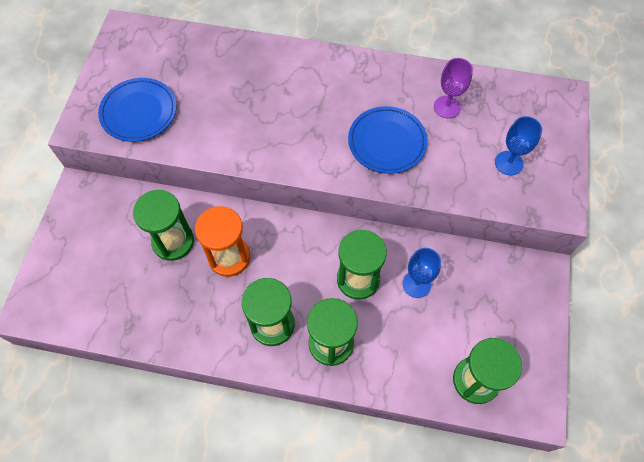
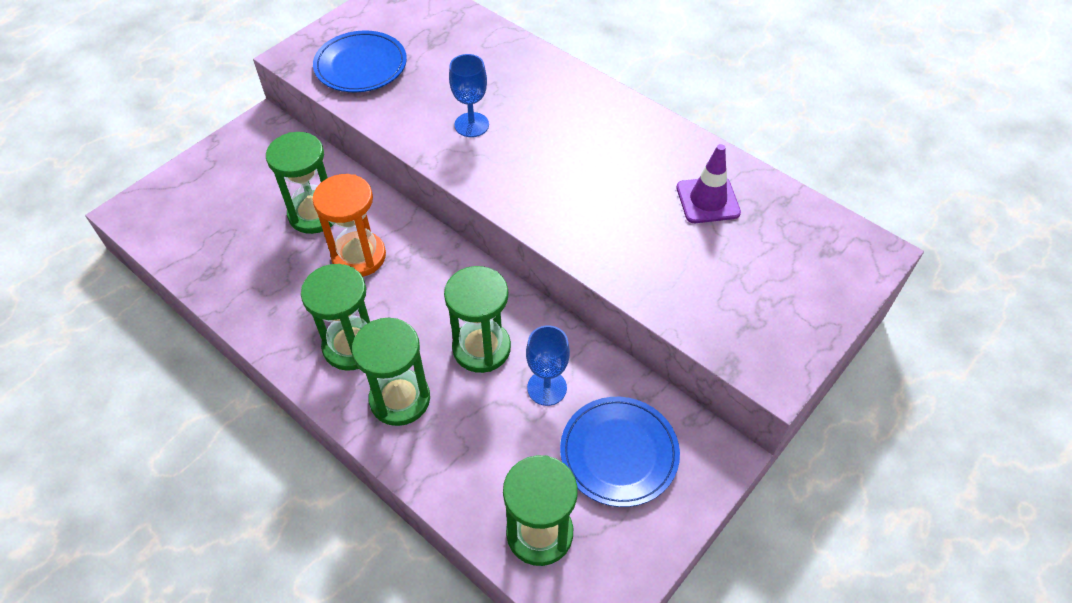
camera: 30 degrees right, 10 degrees down
(387, 142) = (605, 205): blue plate -> blue plate (619, 453)
(447, 107) = (707, 200): purple goblet -> purple traffic cone
(509, 163) = (742, 293): blue goblet -> blue goblet (471, 125)

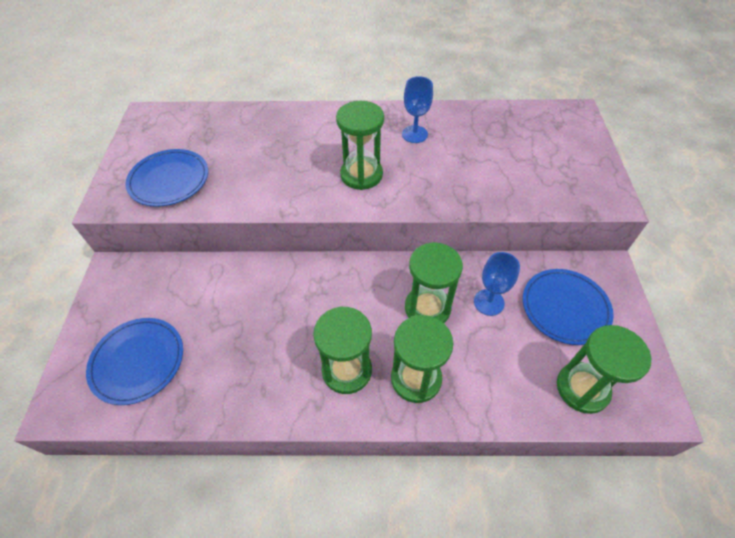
camera: 40 degrees left, 0 degrees up
(210, 216) = (138, 361): none -> blue plate
(314, 214) = (222, 304): green hourglass -> green hourglass (361, 175)
(359, 256) = (286, 309): orange hourglass -> none
(471, 125) = (292, 173): blue goblet -> blue goblet (414, 134)
(707, 200) = (474, 134): purple traffic cone -> none

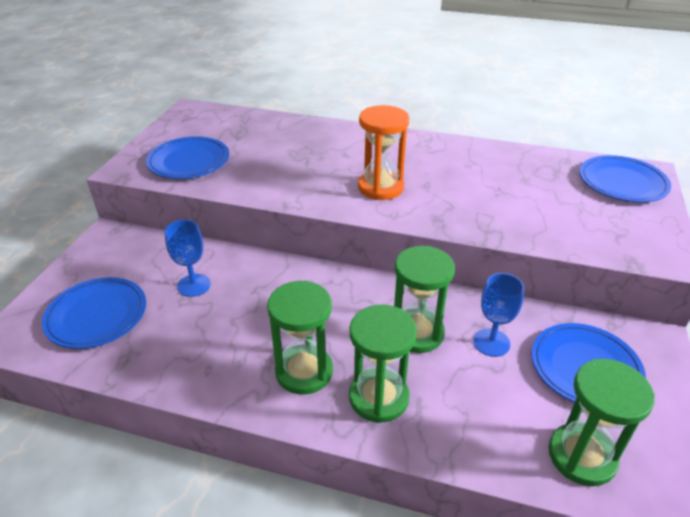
camera: 15 degrees right, 15 degrees down
(361, 175) = (380, 187): green hourglass -> orange hourglass
(414, 134) = (451, 163): blue goblet -> blue goblet (194, 285)
(560, 128) = (622, 182): none -> blue plate

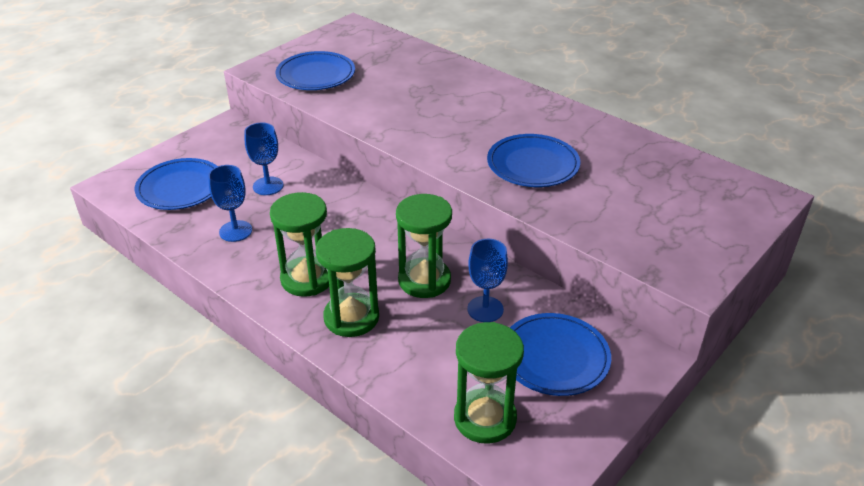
camera: 25 degrees right, 0 degrees up
(191, 344) = (235, 231): none -> blue goblet
(380, 187) = (467, 140): orange hourglass -> none
(622, 182) = (726, 199): blue plate -> blue plate (533, 164)

